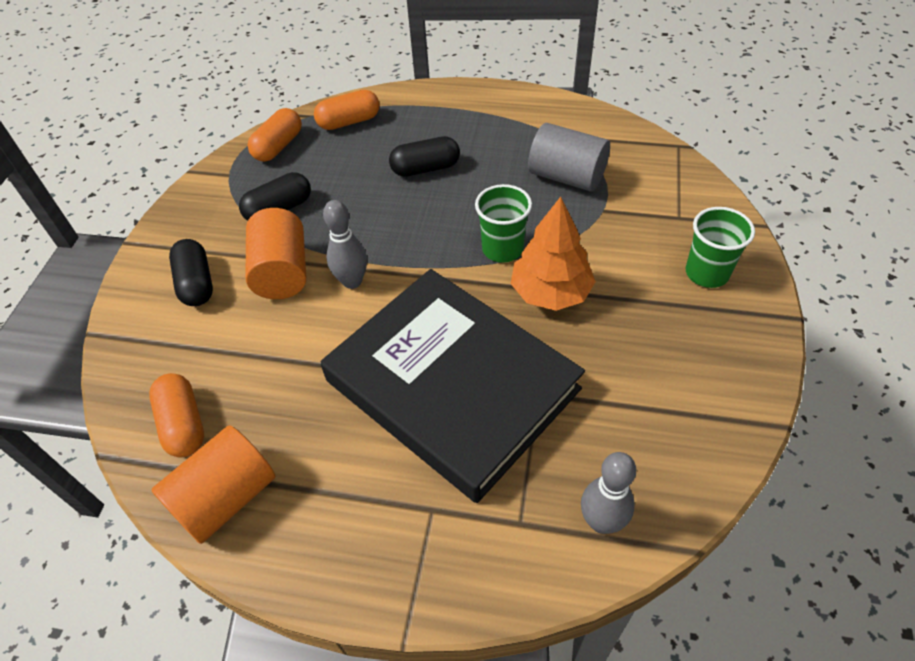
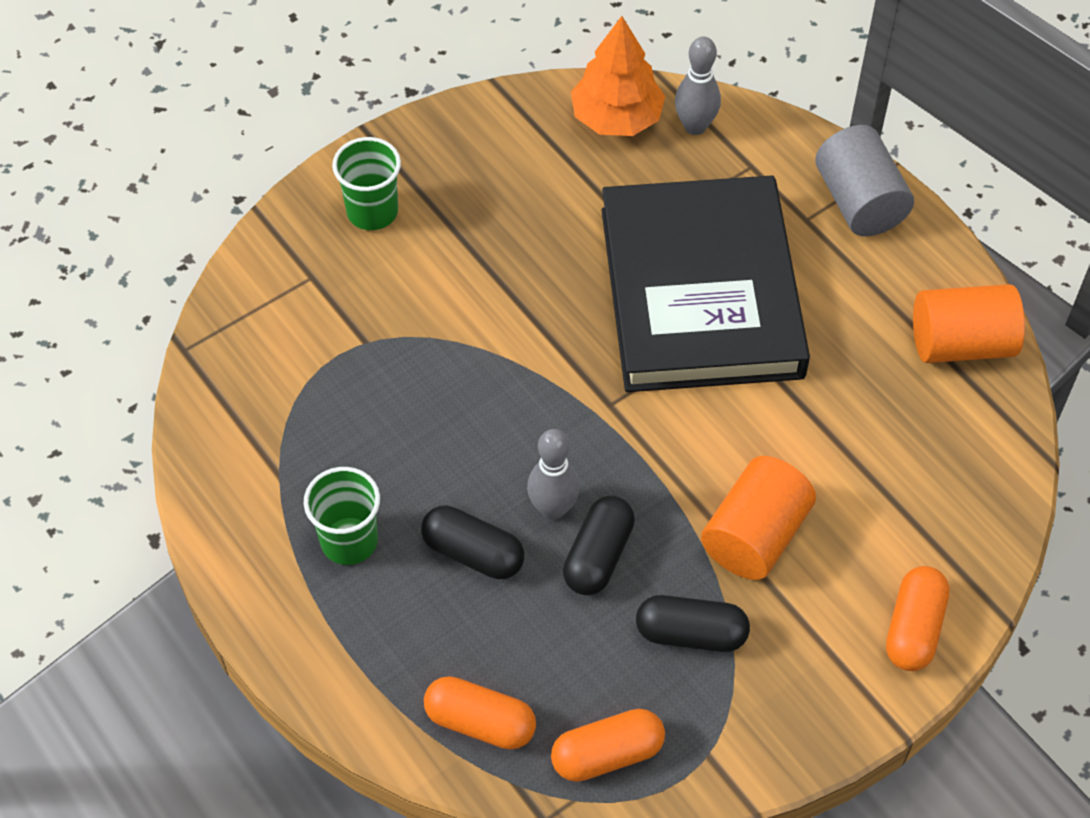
camera: 140 degrees left, 5 degrees up
(183, 424) = (961, 436): orange capsule -> orange capsule (913, 628)
(196, 283) = (856, 596): black capsule -> black capsule (598, 556)
(352, 281) = (693, 464): grey bowling pin -> grey bowling pin (553, 508)
(502, 249) = (513, 380): green cup -> green cup (349, 541)
(550, 292) = (524, 303): orange tree -> orange tree (616, 118)
(566, 177) = (346, 409): grey cylinder -> grey cylinder (859, 202)

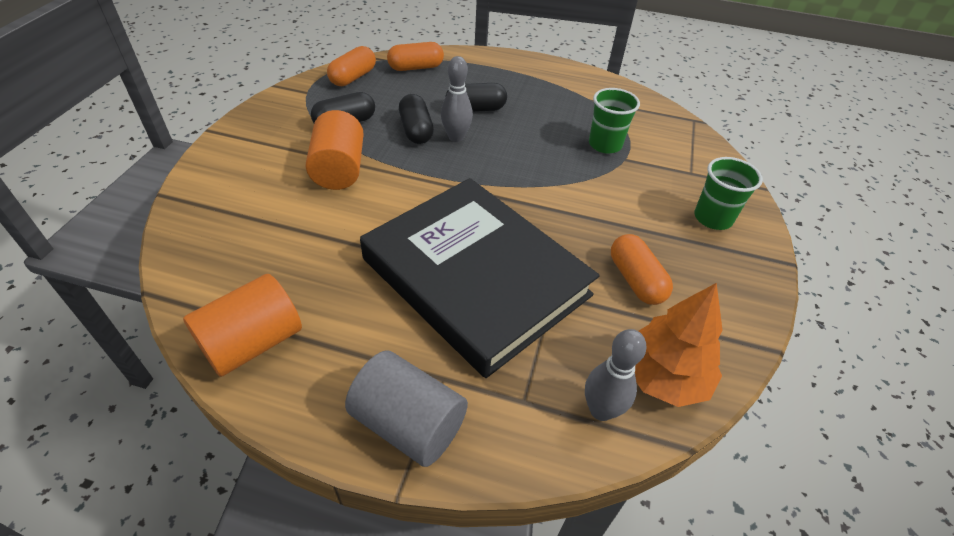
camera: 140 degrees right, 10 degrees down
(349, 541) = (533, 92): green cup -> green cup (605, 145)
(913, 628) = (220, 168): orange capsule -> orange capsule (635, 280)

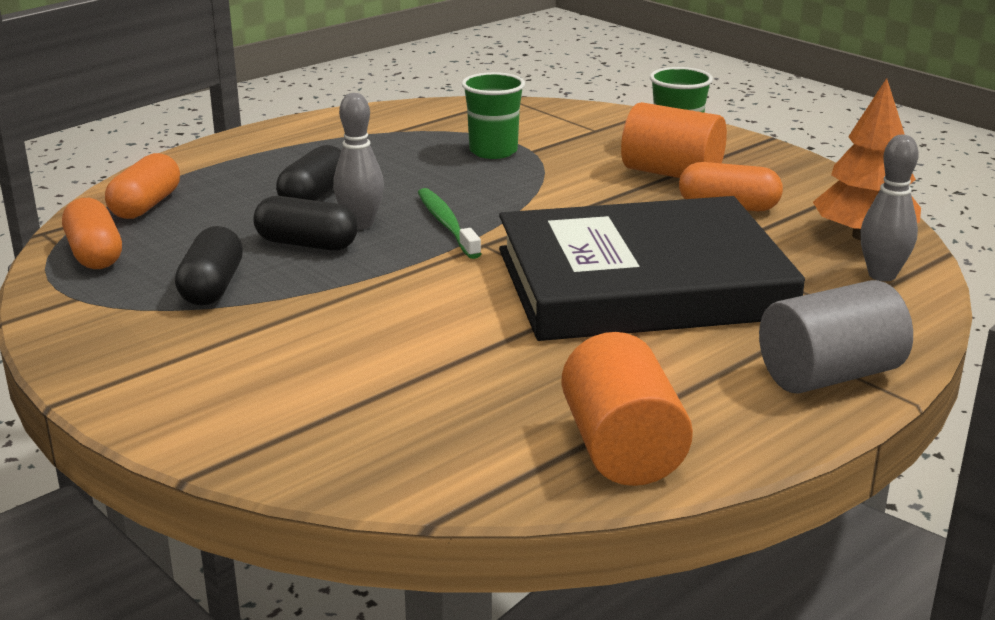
camera: 55 degrees left, 20 degrees down
(339, 169) = (324, 317): orange cylinder -> orange cylinder (671, 173)
(485, 166) = (446, 224): none -> green toothbrush

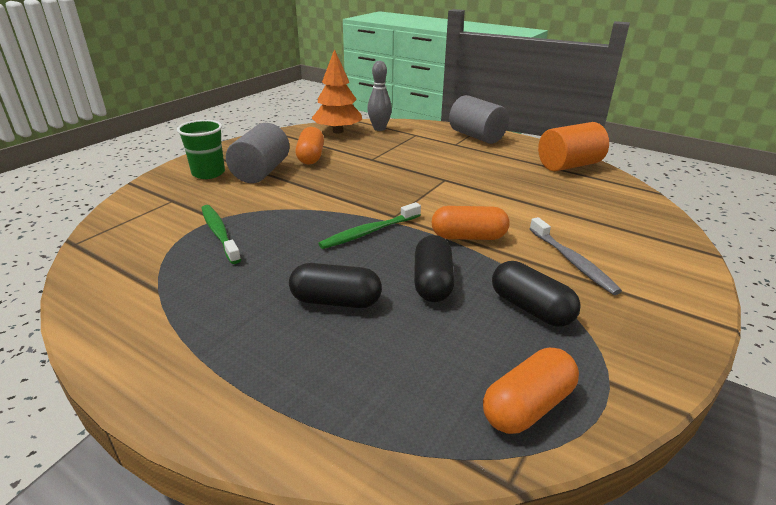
camera: 105 degrees left, 5 degrees up
(146, 205) = (397, 414): orange capsule -> orange capsule (468, 237)
(212, 287) = (531, 308): black capsule -> black capsule turned 60 degrees clockwise
(276, 340) = (572, 261): none -> grey toothbrush
(360, 224) = (385, 266): grey bowling pin -> none
(493, 151) = (219, 233): green cup -> green toothbrush
(642, 283) = (419, 171): black book -> none
(671, 173) = (261, 172): orange cylinder -> grey cylinder

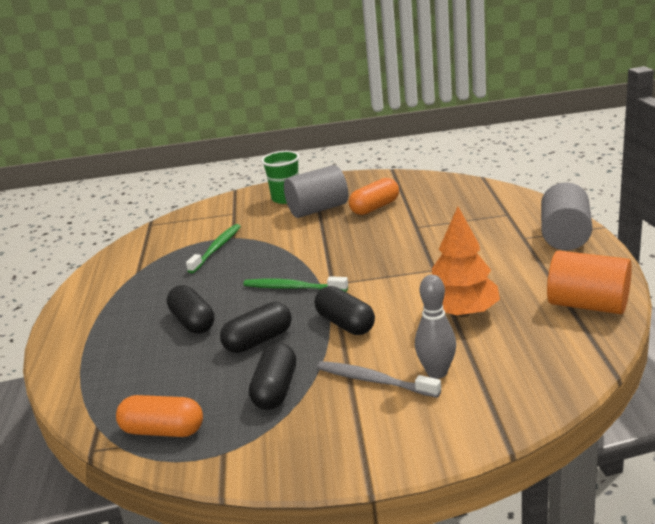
camera: 55 degrees right, 5 degrees down
(338, 131) = (444, 188): orange tree -> orange tree (462, 313)
(379, 129) = (486, 196): grey bowling pin -> grey bowling pin (437, 372)
(468, 237) = (345, 324): orange capsule -> black capsule
(572, 261) = (374, 381): grey toothbrush -> grey toothbrush turned 90 degrees clockwise

